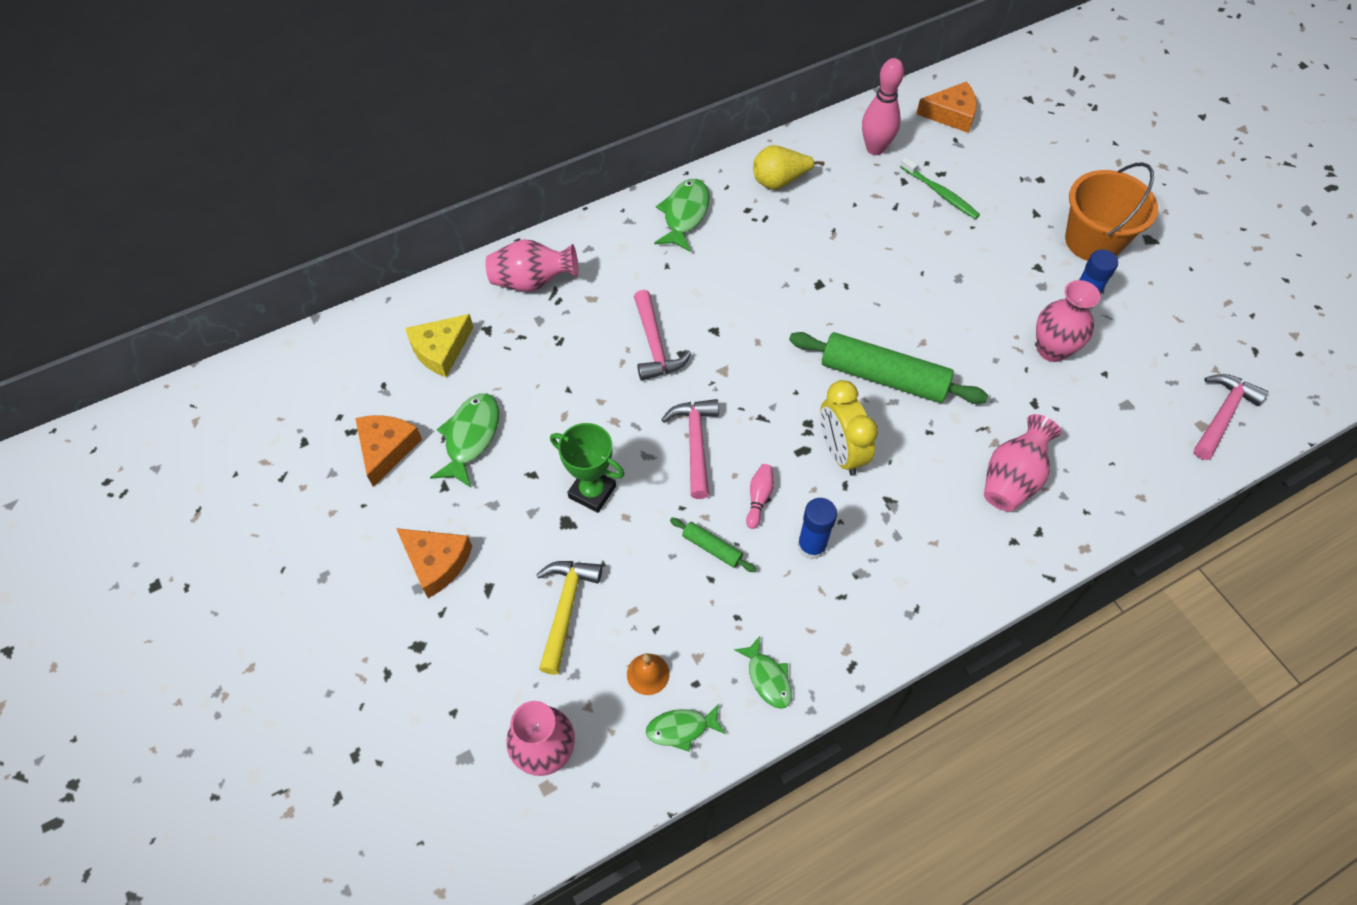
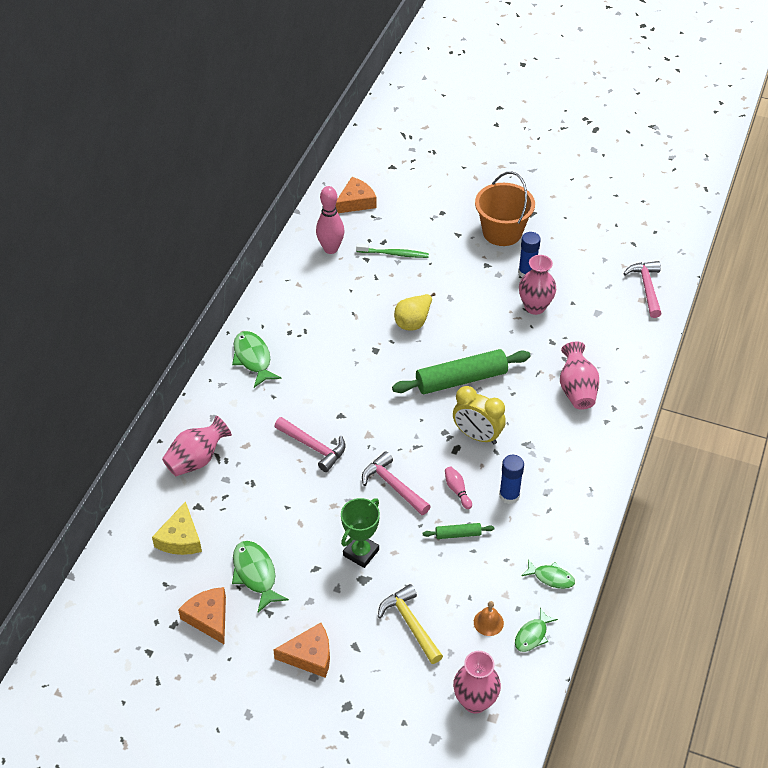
camera: 40 degrees left, 10 degrees down
(592, 492) = (361, 552): green trophy -> green trophy turned 45 degrees counterclockwise
(779, 181) = (292, 303): yellow pear -> yellow pear (413, 322)

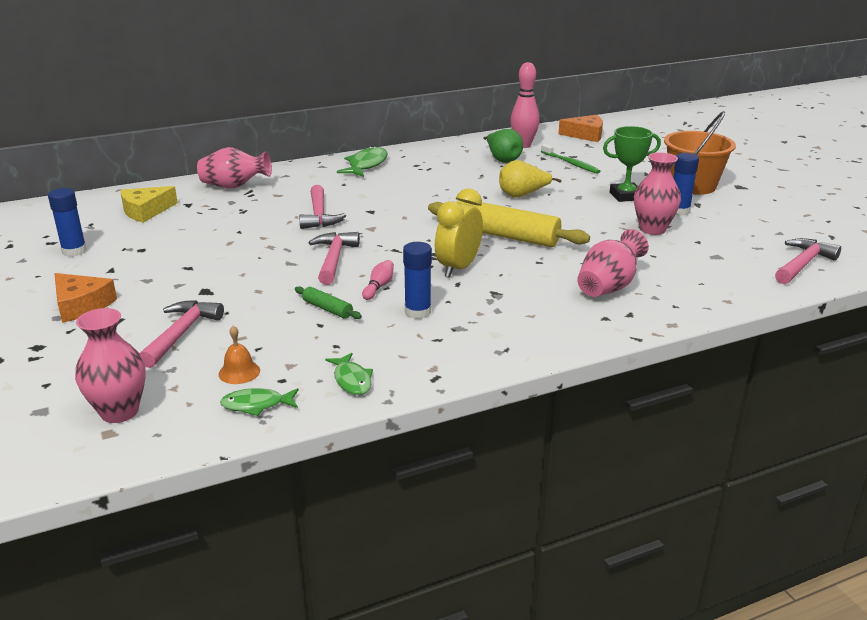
camera: 45 degrees right, 20 degrees down
(209, 618) = (74, 251): orange cheese -> blue glue stick
(255, 574) = (146, 249): green fish -> none
(341, 281) = (502, 159): none -> green pear
(361, 552) = (235, 277): green trophy -> green trophy (626, 196)
(410, 624) = (181, 334): yellow hammer -> pink hammer
(461, 379) = (505, 236): green rolling pin -> yellow rolling pin
(477, 436) = (458, 268): yellow clock -> yellow clock turned 45 degrees clockwise

